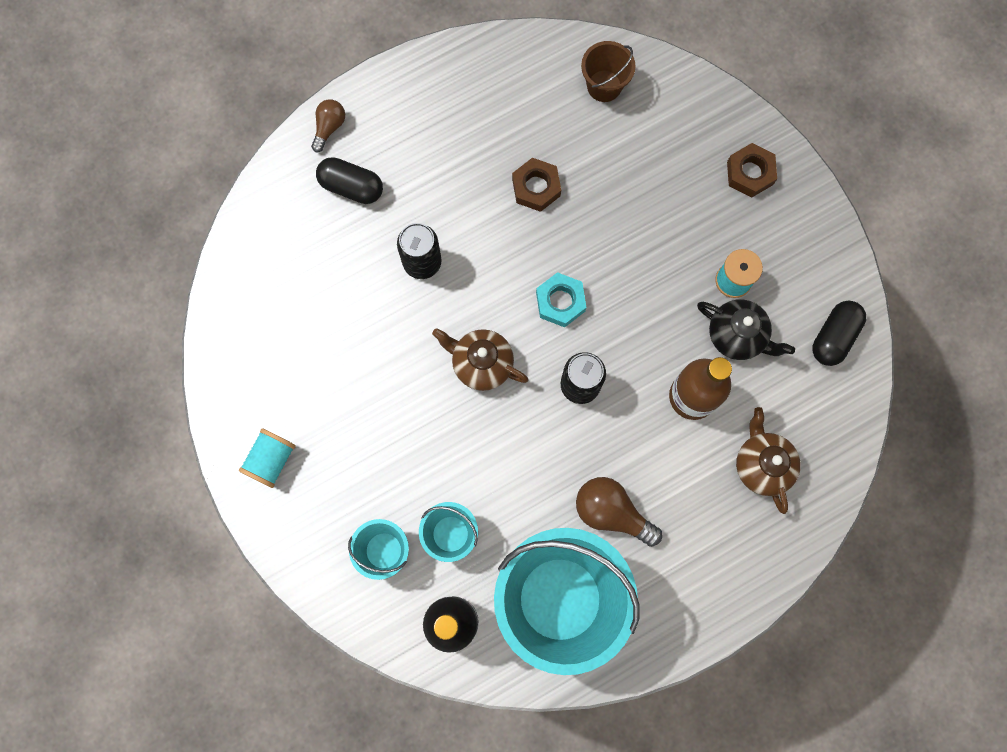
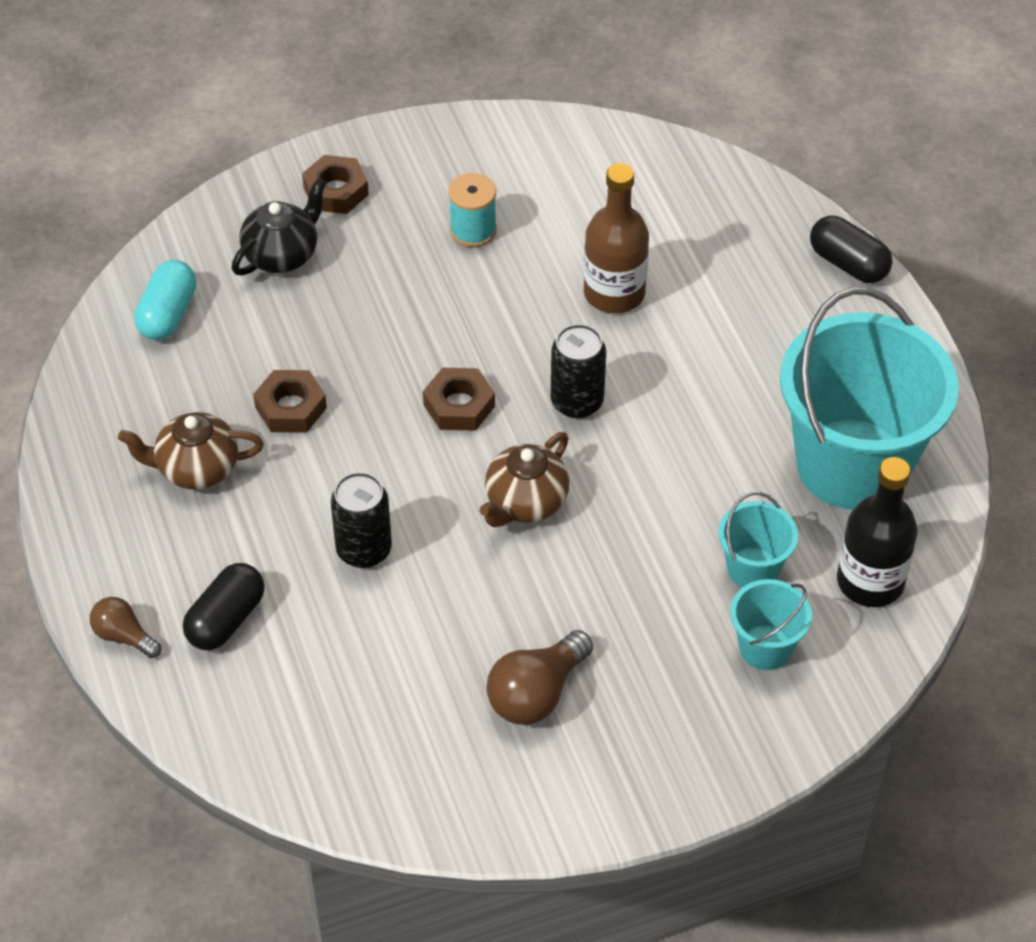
camera: 80 degrees left, 25 degrees down
(271, 460) = (615, 769): turquoise spool -> none
(560, 302) = (459, 405): turquoise nut -> brown nut
(604, 86) = (168, 314): brown bucket -> turquoise capsule
(611, 512) = (749, 395): brown light bulb -> brown light bulb (536, 693)
(737, 336) = (545, 238): black teapot -> black teapot (282, 255)
(762, 465) = (712, 243): brown teapot -> brown teapot (196, 468)
(833, 337) = (567, 152): black capsule -> black capsule (848, 264)

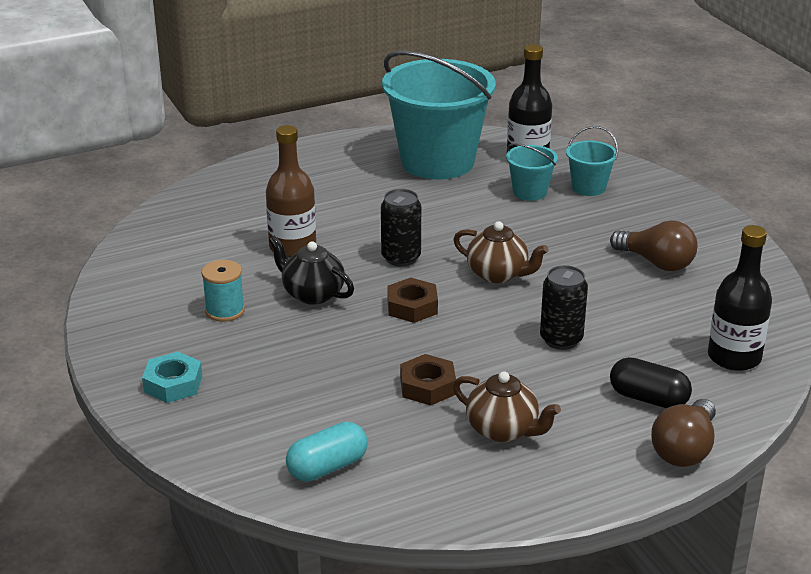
camera: 95 degrees left, 20 degrees down
(124, 636) = (684, 449): brown light bulb -> brown light bulb, size x1.64
(168, 314) = (327, 467): turquoise capsule -> turquoise capsule turned 45 degrees counterclockwise
(196, 468) = (503, 430): brown teapot -> brown teapot turned 45 degrees counterclockwise
(282, 255) = (252, 407): black teapot -> black teapot (312, 294)
(294, 733) = (734, 357): none -> black bottle
(336, 191) = (173, 384): brown nut -> turquoise nut
(848, 264) = (262, 163): black capsule -> none

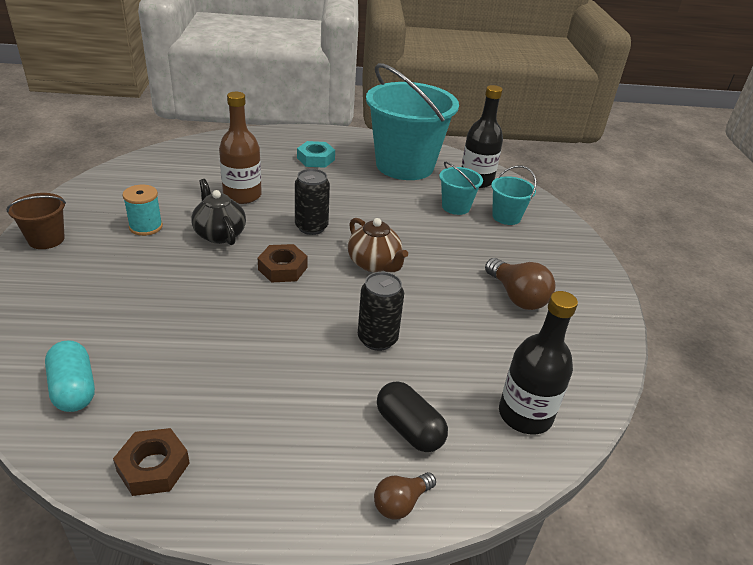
camera: 20 degrees right, 5 degrees up
(132, 356) = (46, 239): none -> brown bucket
(173, 384) = (47, 271): turquoise nut -> turquoise nut (316, 159)
(327, 467) = (74, 389): turquoise capsule -> turquoise capsule turned 75 degrees clockwise
(427, 386) = (228, 342): brown nut -> brown nut (153, 467)
(503, 430) = (250, 410): brown teapot -> none
(684, 449) = (401, 503): brown light bulb -> brown light bulb, size x0.61

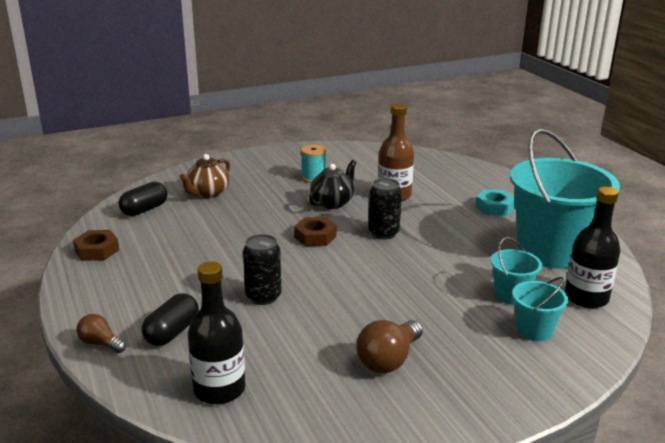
camera: 70 degrees right, 10 degrees down
(46, 239) = (268, 157): brown bucket -> none
(74, 389) = (144, 209): turquoise capsule -> black capsule
(374, 264) = (362, 273): brown teapot -> brown teapot (208, 193)

